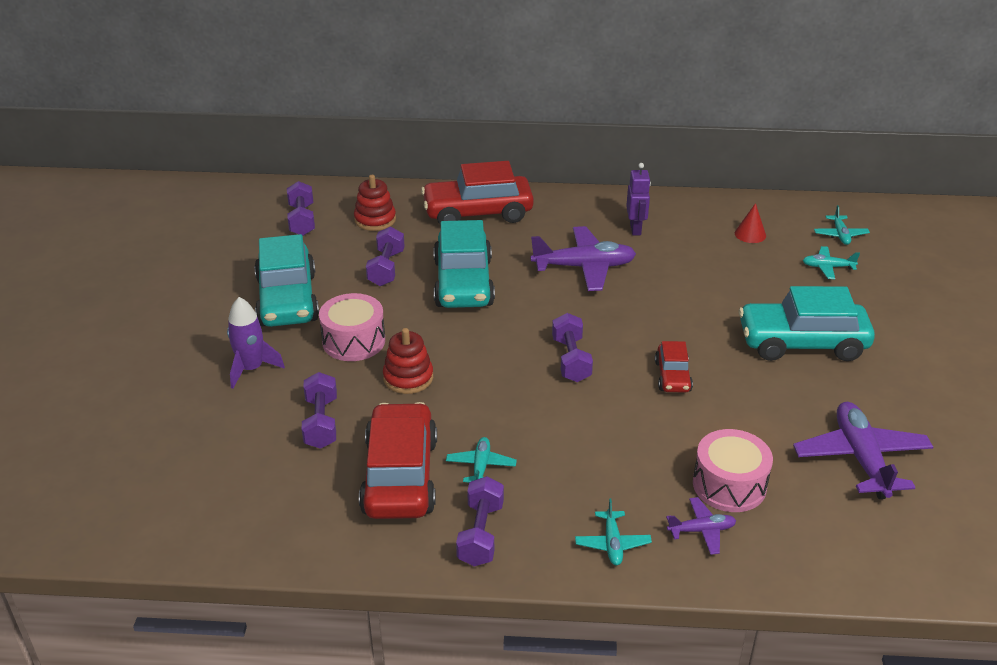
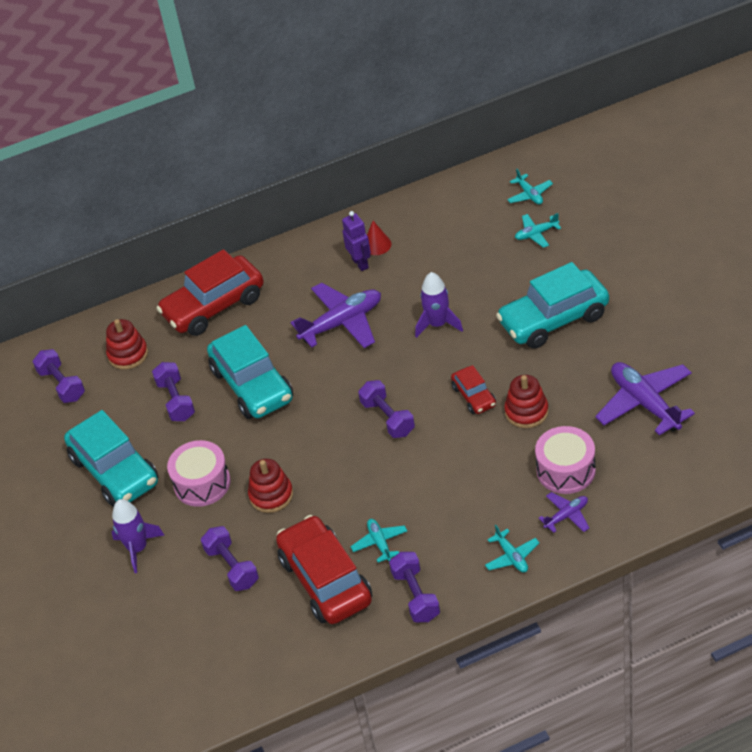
camera: 20 degrees left, 10 degrees up
(677, 302) = (438, 324): none -> purple rocket
(720, 412) = (526, 412): none -> red stacking toy
(750, 234) = (457, 226): red cone -> red cone (377, 245)

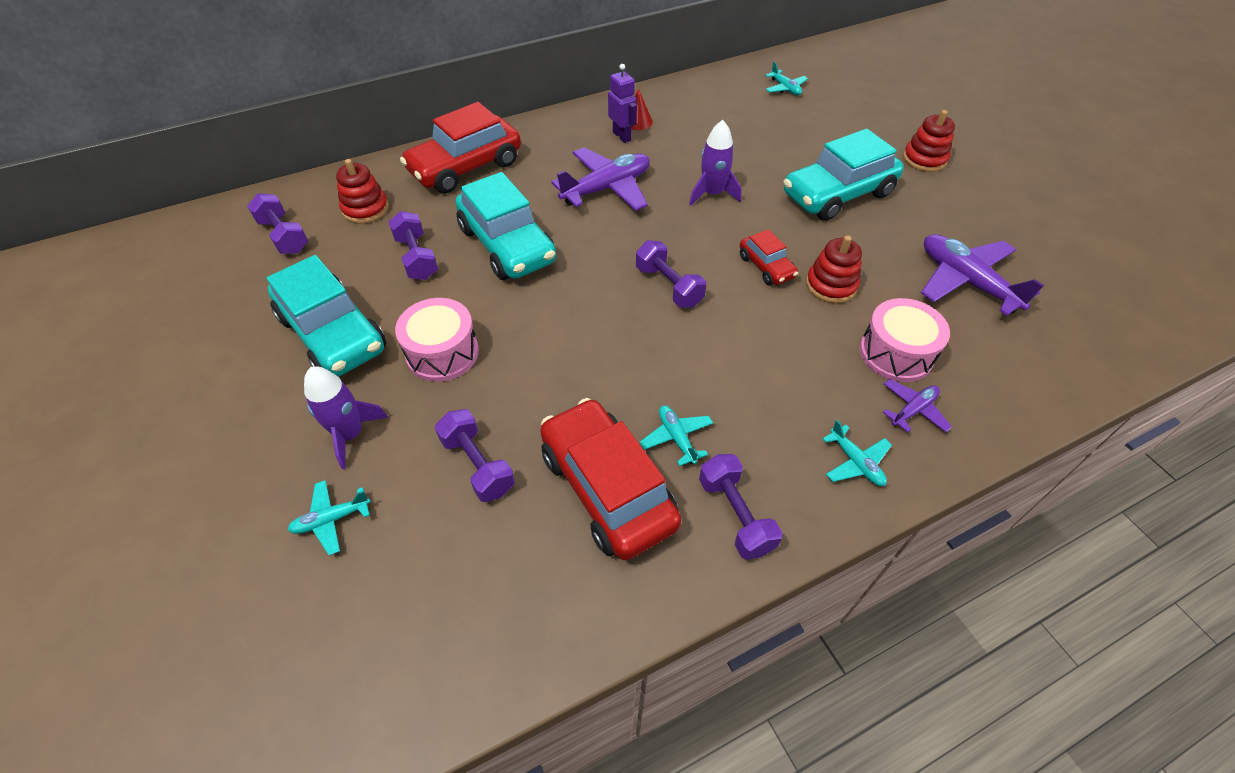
camera: 10 degrees left, 5 degrees up
(271, 495) = (530, 371): red stacking toy -> red stacking toy (924, 159)
(536, 234) = (799, 120): turquoise plane -> turquoise plane (331, 519)

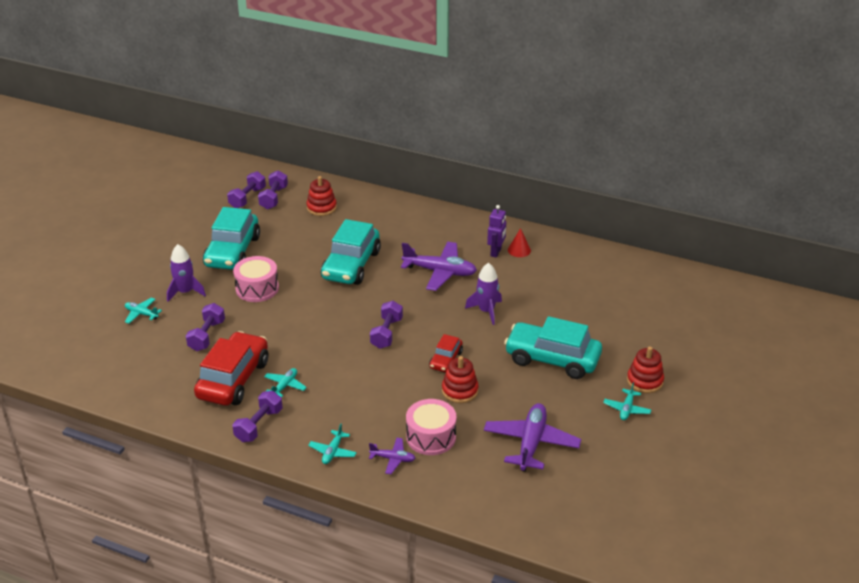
camera: 50 degrees right, 15 degrees down
(417, 258) = (307, 244): purple dumbbell -> purple dumbbell (247, 198)
(465, 167) = (394, 217): red car -> none
(785, 88) = (644, 288): turquoise plane -> turquoise plane (626, 409)

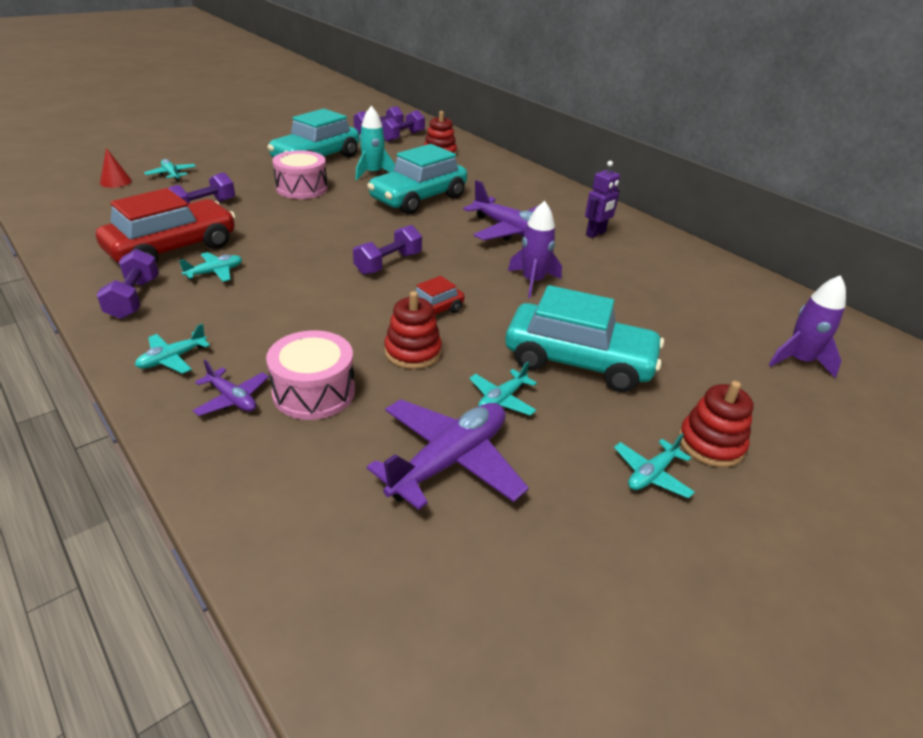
camera: 25 degrees right, 0 degrees up
(185, 292) = (233, 172): purple rocket -> purple rocket (799, 361)
(259, 425) = (134, 298): purple dumbbell -> purple dumbbell turned 60 degrees counterclockwise
(293, 251) = (373, 173): none -> turquoise rocket
(519, 250) = (626, 240): red cone -> red cone (115, 181)
(530, 399) = (502, 399): none -> turquoise plane
(552, 359) = (578, 361): turquoise car -> turquoise car turned 150 degrees clockwise

